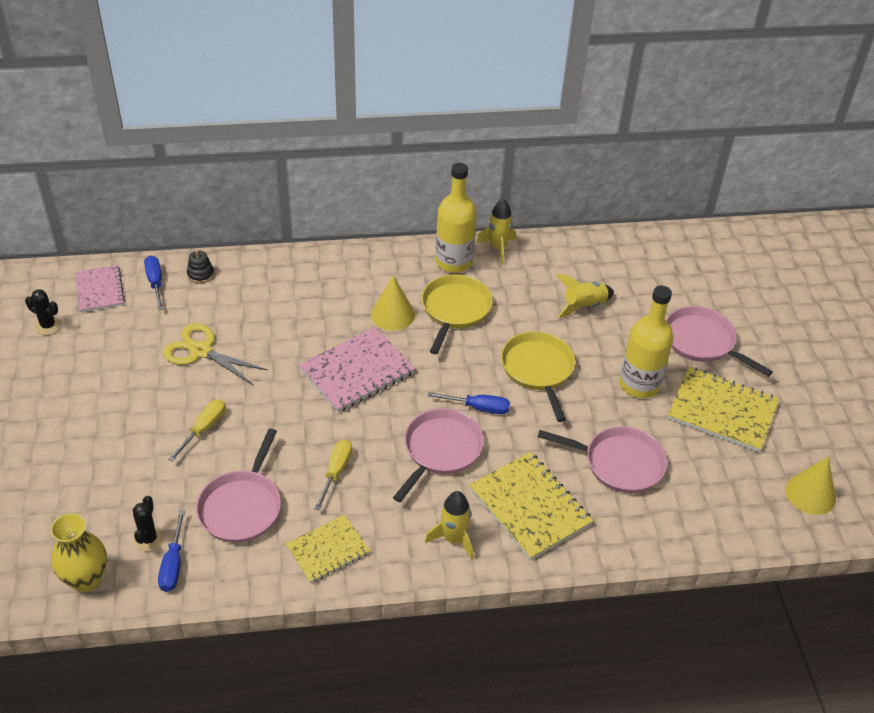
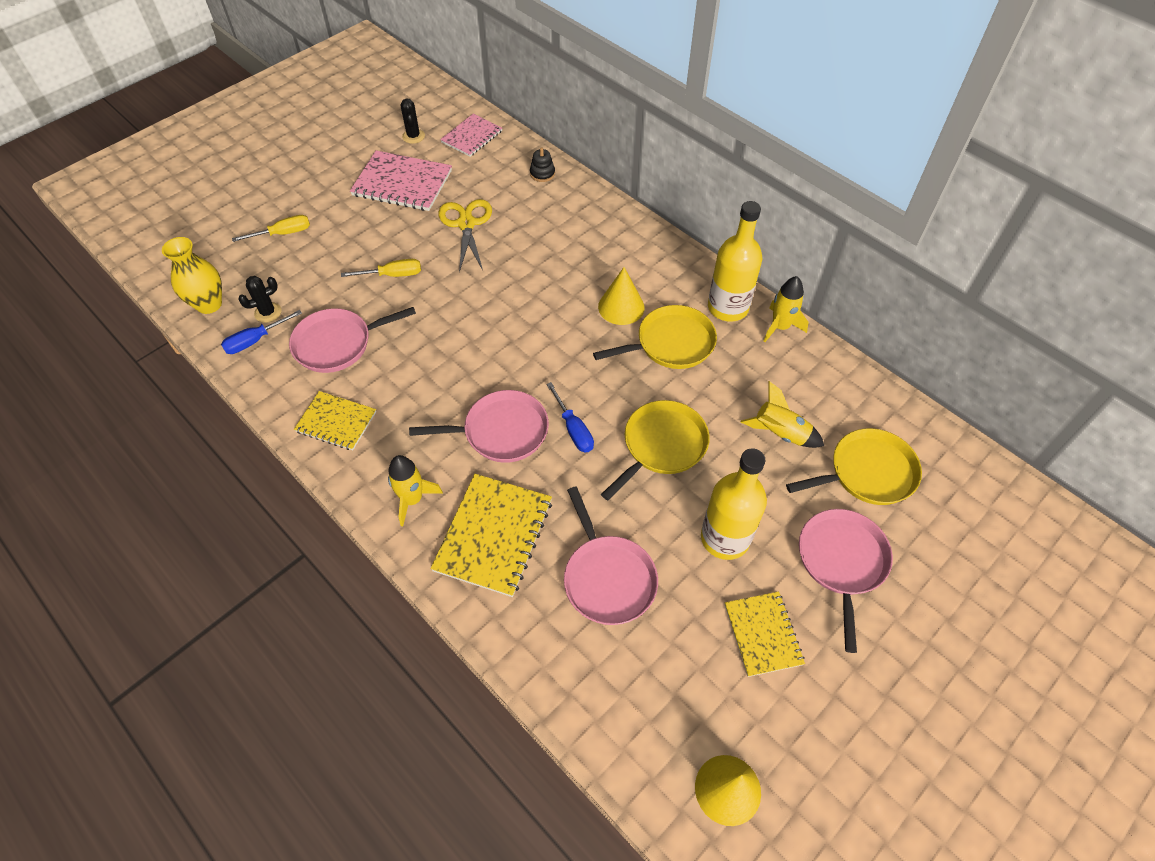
camera: 55 degrees right, 10 degrees up
(155, 283) = (508, 157): blue screwdriver -> none
(336, 472) = (418, 377): yellow screwdriver -> yellow screwdriver (283, 233)
(357, 371) = (535, 324): pink notebook -> pink notebook (402, 183)
(650, 287) = (867, 472): none -> yellow pan
(722, 411) = (763, 634): yellow notebook -> yellow notebook, size x0.64

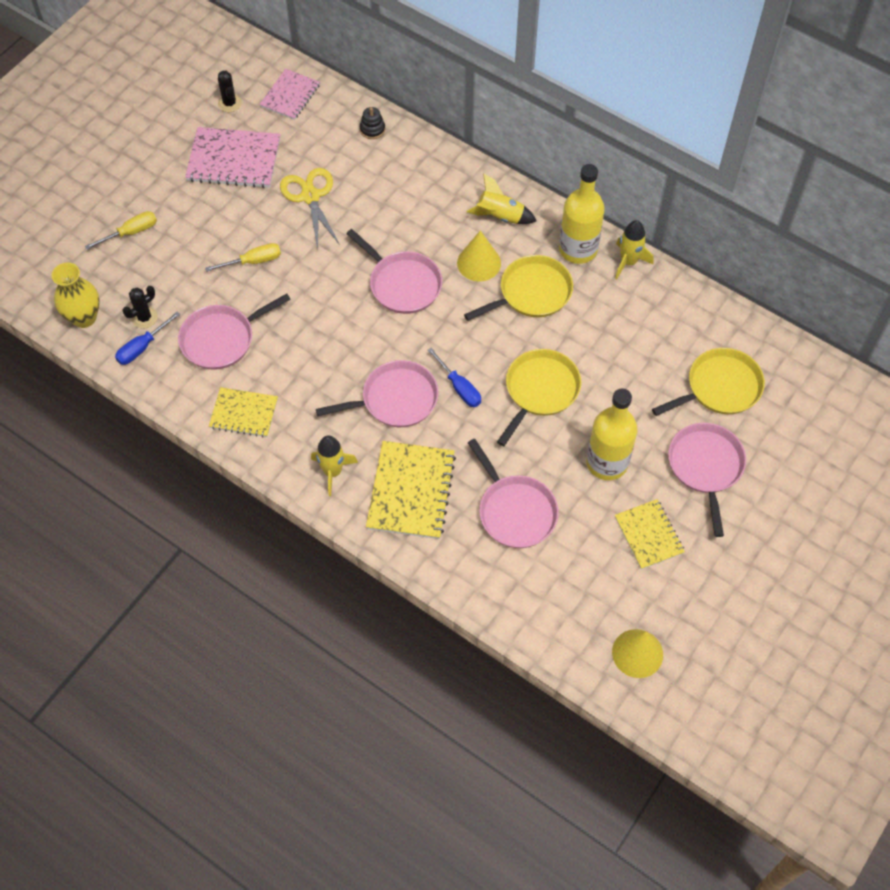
camera: 10 degrees left, 5 degrees up
(537, 316) = (403, 284): none -> pink pan
(780, 433) = (641, 363): yellow rocket -> yellow rocket (500, 216)

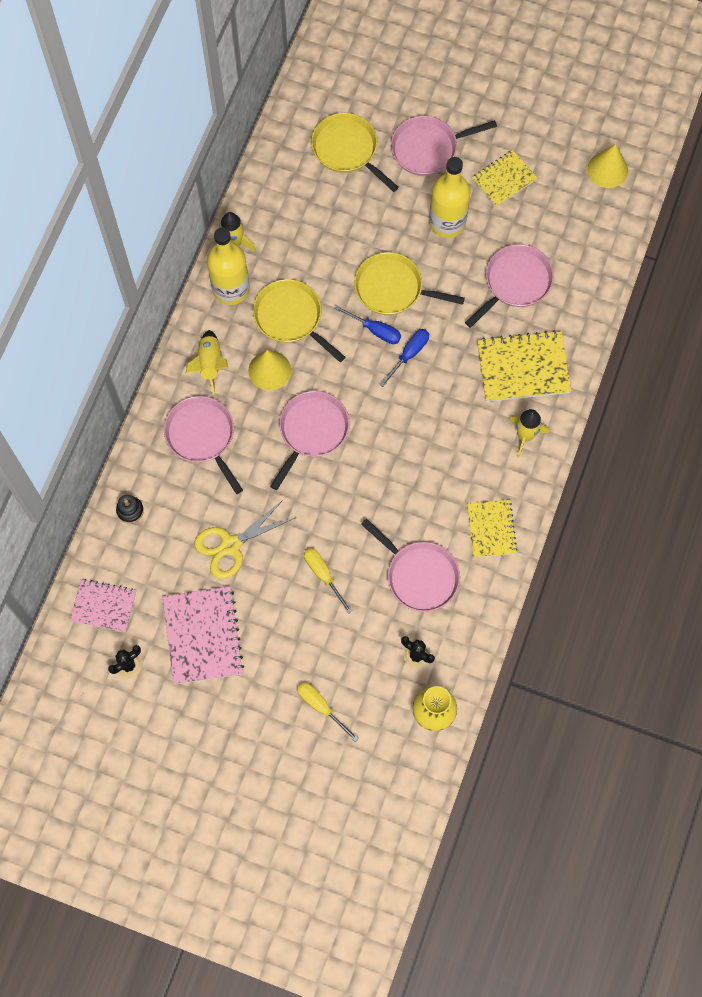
camera: 105 degrees left, 10 degrees up
(142, 347) = (449, 646): blue screwdriver -> blue screwdriver (375, 330)
(395, 399) = (437, 404): pink pan -> pink pan (202, 436)

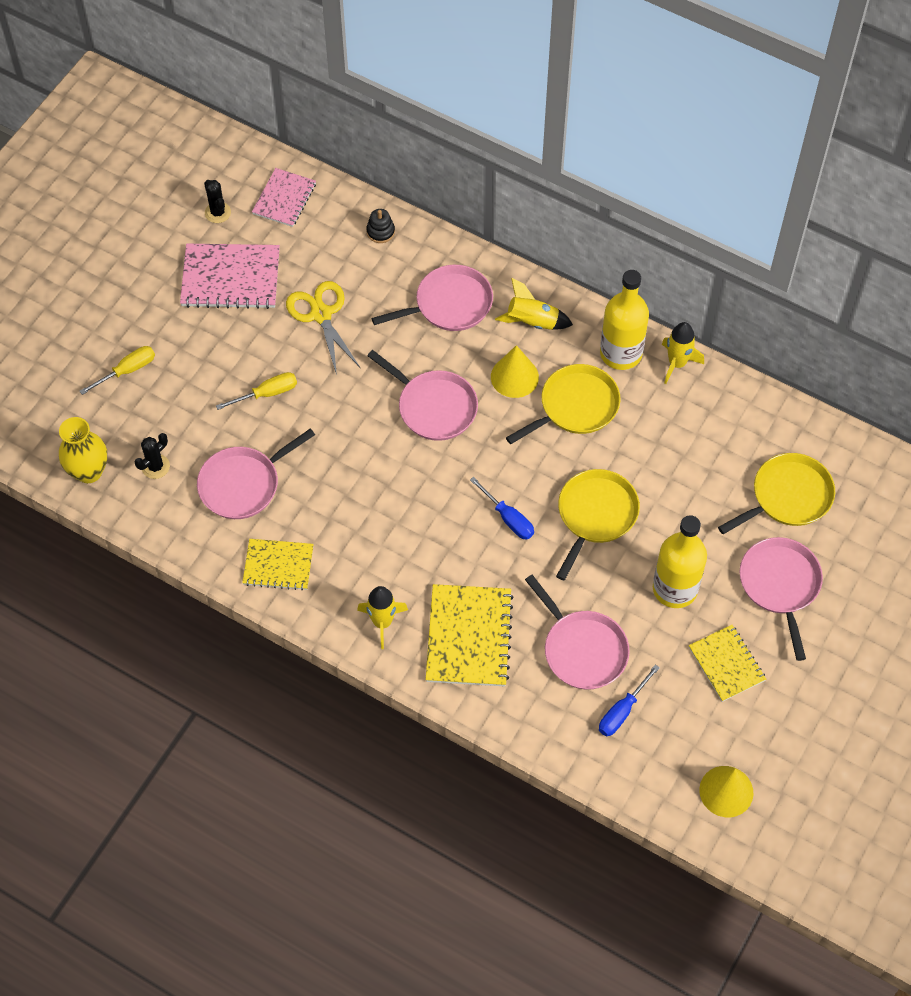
camera: 100 degrees right, 10 degrees down
(375, 330) = (545, 488): blue screwdriver -> blue screwdriver (622, 711)

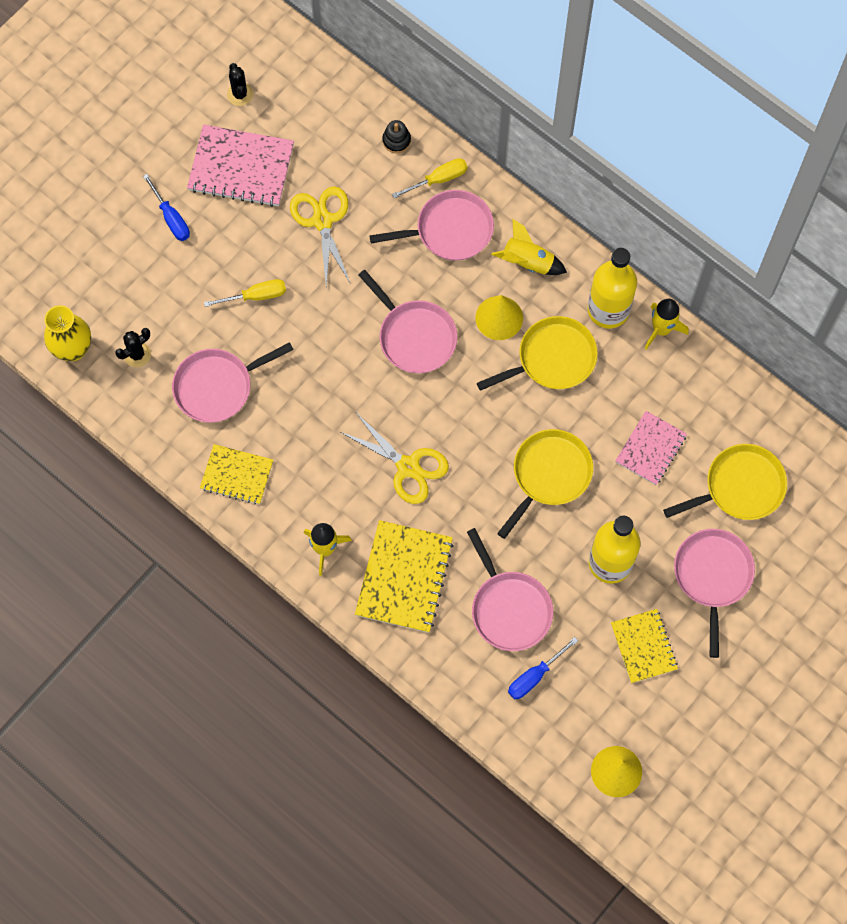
camera: 10 degrees right, 10 degrees up
(127, 370) = (126, 250): yellow screwdriver -> yellow screwdriver (438, 179)
(284, 199) = (308, 89): pink notebook -> pink notebook (650, 449)
(451, 530) = (408, 467): none -> yellow scissors
(508, 518) = (464, 464): blue screwdriver -> blue screwdriver (171, 218)

